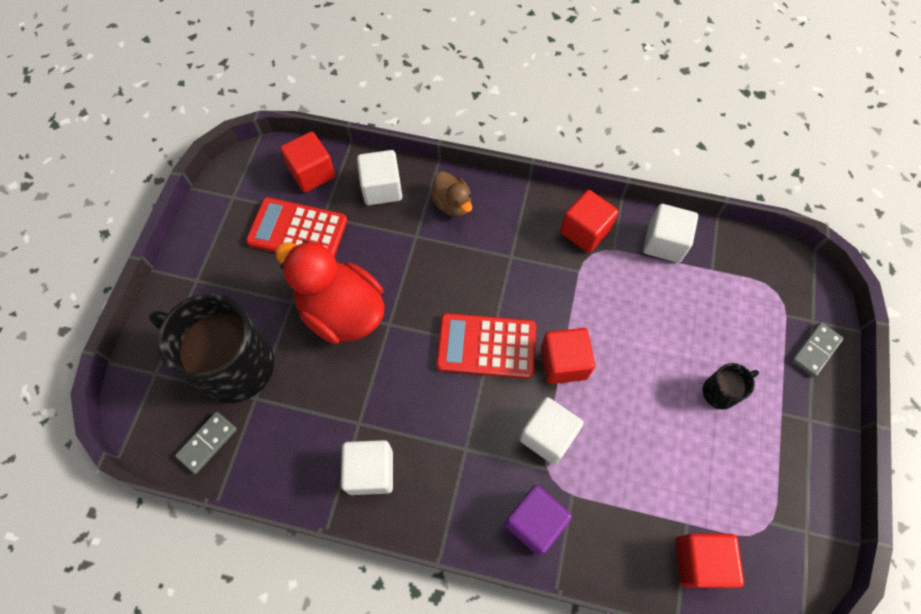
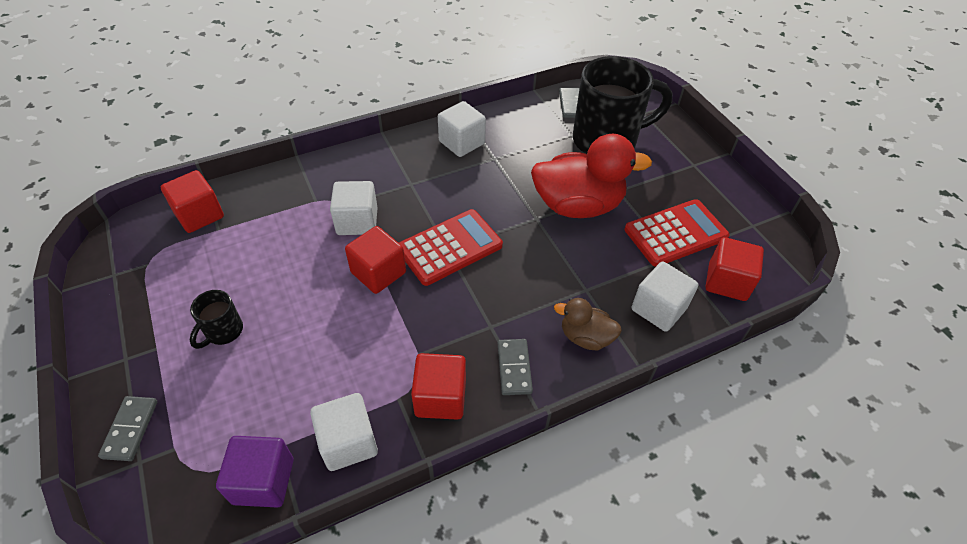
camera: 140 degrees right, 15 degrees down
(520, 217) = (514, 368): none -> grey domino
(534, 522) = (333, 175): purple cube -> purple cube (263, 481)

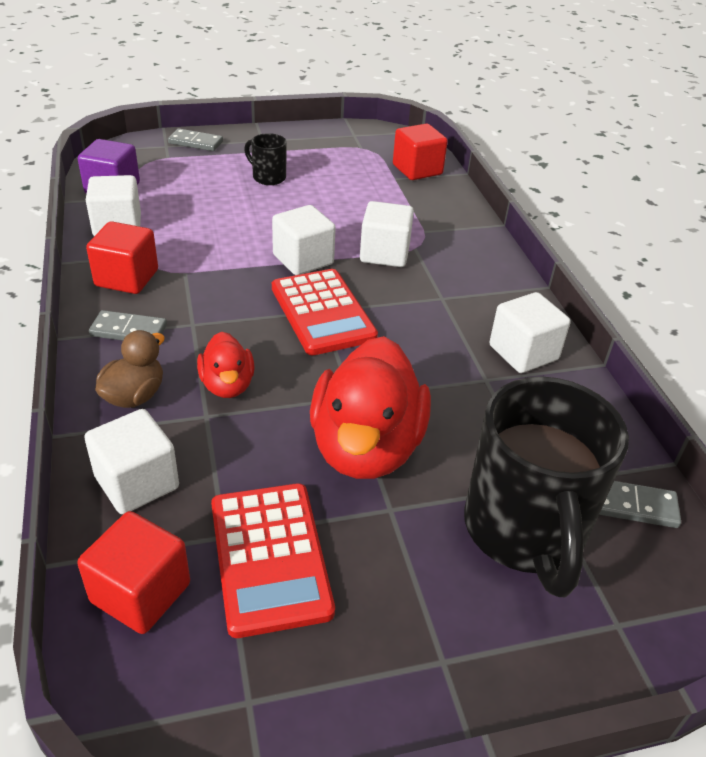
camera: 100 degrees right, 10 degrees down
(378, 272) = (303, 260): red cube -> white cube
(552, 285) = (227, 385): none -> red duck

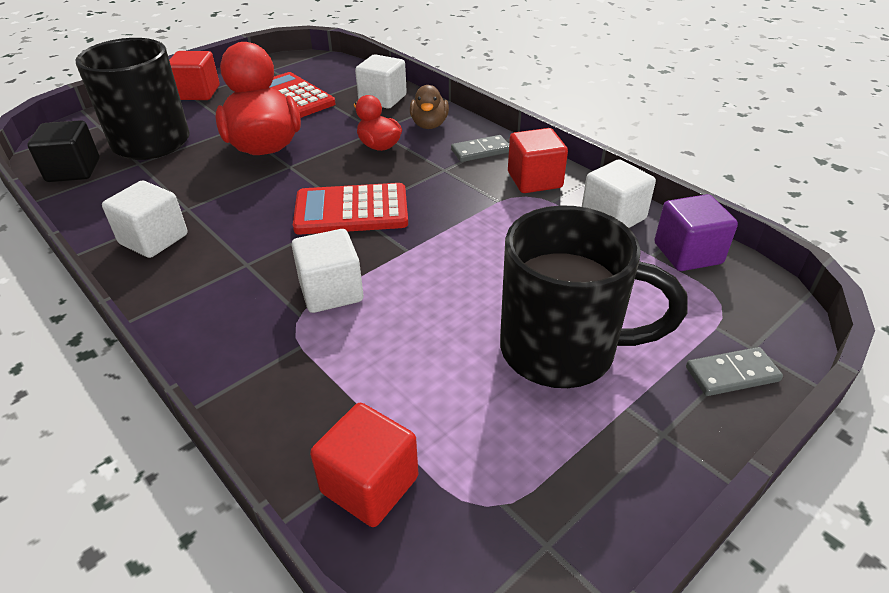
camera: 155 degrees right, 0 degrees up
(141, 593) = (341, 76): red cube -> red cube (198, 93)
(268, 177) = (562, 350): black mug -> black mug, size x2.25
(303, 260) = (410, 251): white cube -> none
(322, 312) = (351, 210): red calculator -> red calculator turned 45 degrees counterclockwise
(633, 505) = (73, 170): grey domino -> black cube

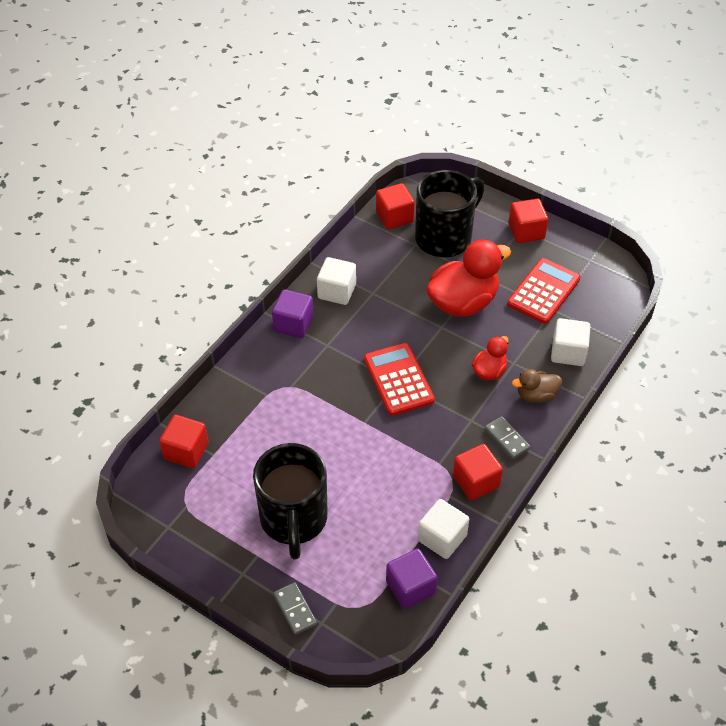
camera: 75 degrees right, 10 degrees up
(73, 170) = (394, 217): black cube -> red cube
(178, 292) = (293, 324): none -> purple cube
(331, 291) = (314, 394): white cube -> none

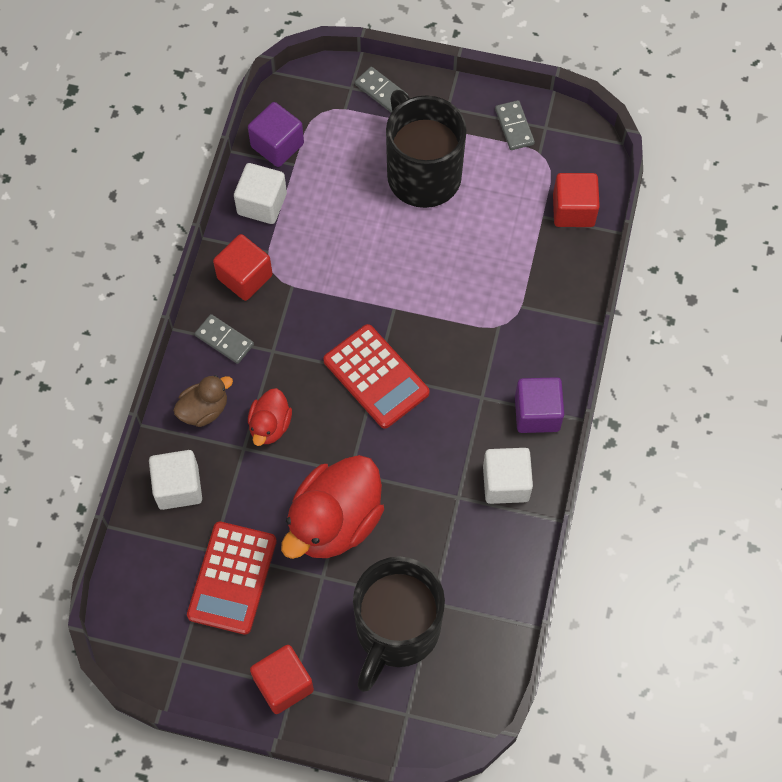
camera: 160 degrees right, 15 degrees up
(194, 536) = (514, 127): none -> grey domino
(394, 217) = (481, 645): red cube -> none

